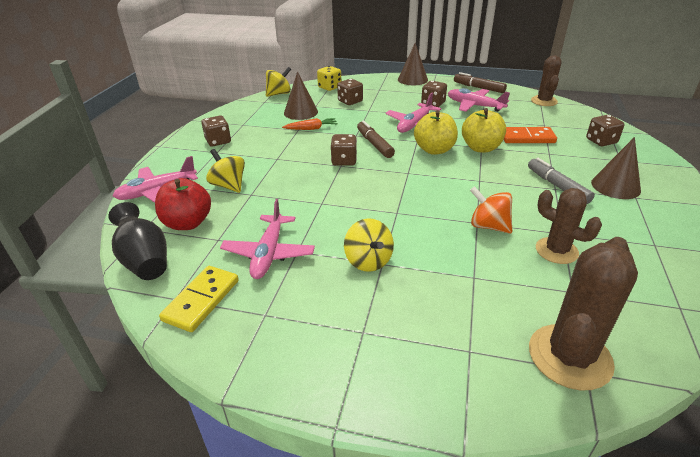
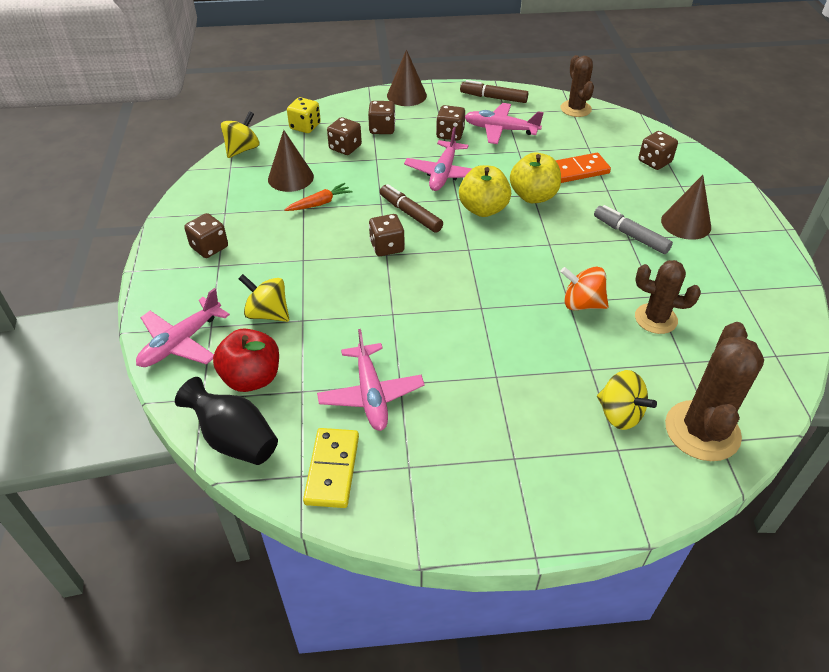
camera: 20 degrees left, 10 degrees up
(368, 261) = (481, 377): yellow spinning top -> yellow spinning top (619, 414)
(383, 95) = (382, 129): none -> brown dice

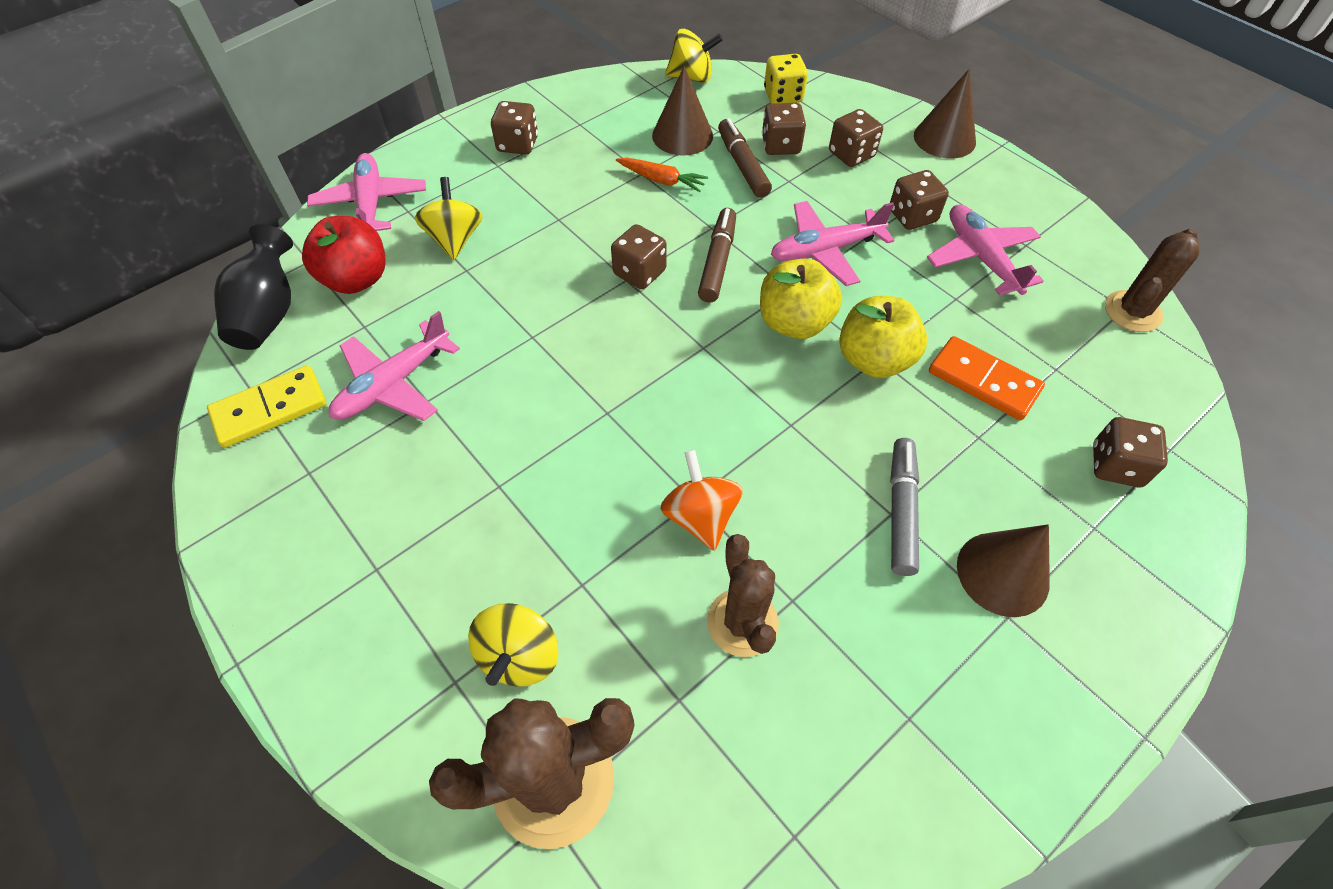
camera: 55 degrees right, 10 degrees up
(181, 342) = (371, 204): pink plane -> pink plane turned 75 degrees clockwise
(493, 98) = (1044, 216): brown marker -> brown marker (742, 165)

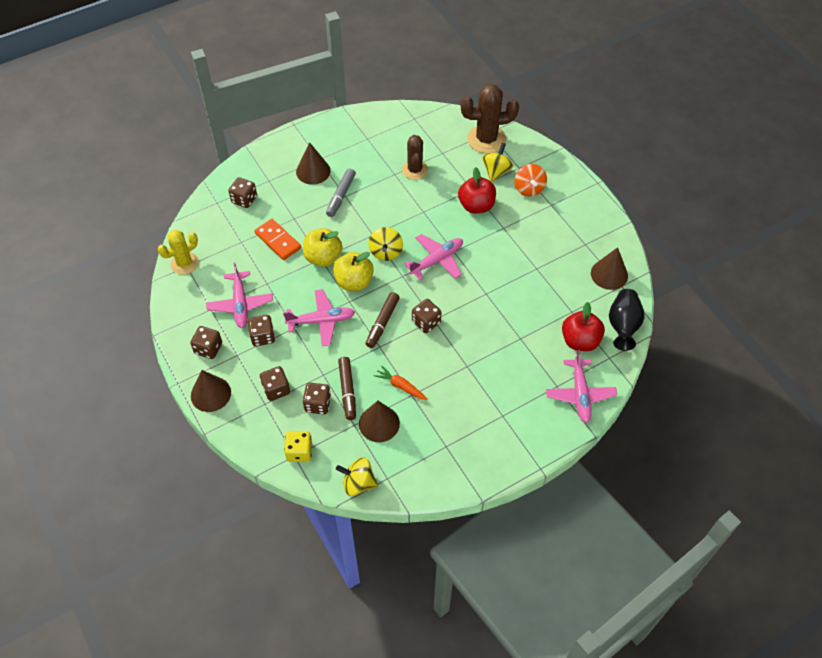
camera: 170 degrees left, 0 degrees up
(270, 409) = (609, 274): yellow domino -> brown cone
(393, 384) = (553, 278): pink plane -> pink plane (437, 260)
(455, 239) = (527, 360): yellow spinning top -> yellow spinning top (386, 252)
(518, 144) = (489, 432): brown dice -> brown dice (208, 348)
(566, 535) = (476, 206): none -> red apple
(700, 516) = (421, 205): orange spinning top -> orange spinning top (529, 189)
(1132, 311) = (184, 263): brown cactus -> yellow cactus

